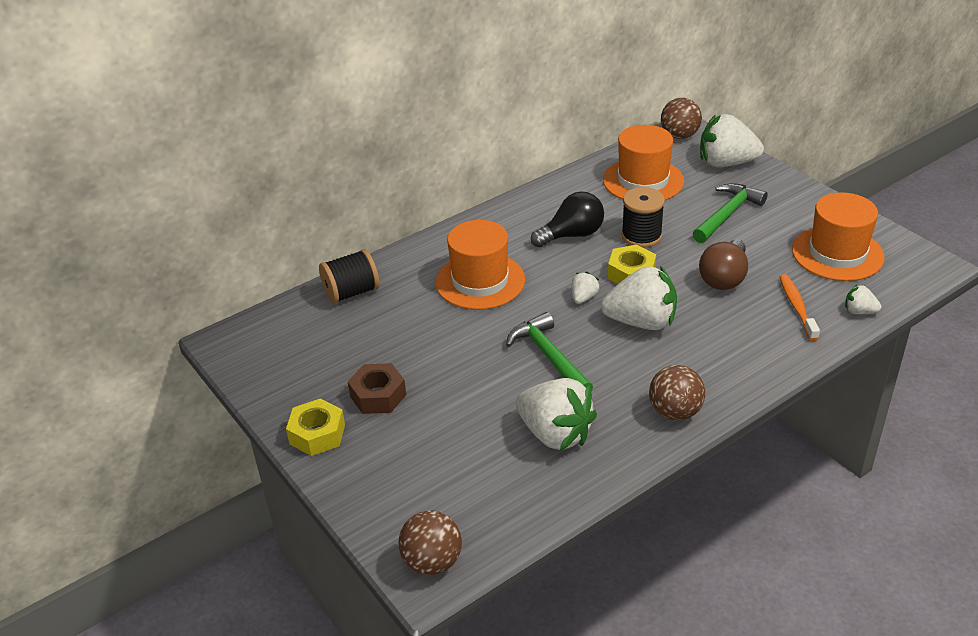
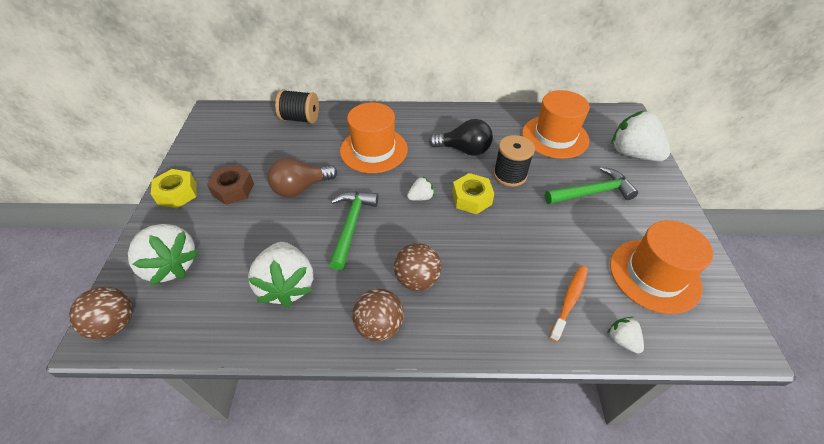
camera: 35 degrees right, 10 degrees up
(641, 322) = (438, 238): white strawberry -> white strawberry (171, 265)
(679, 136) = (617, 118): brown ball -> brown ball (417, 279)
(724, 278) = (535, 240): brown light bulb -> brown light bulb (301, 188)

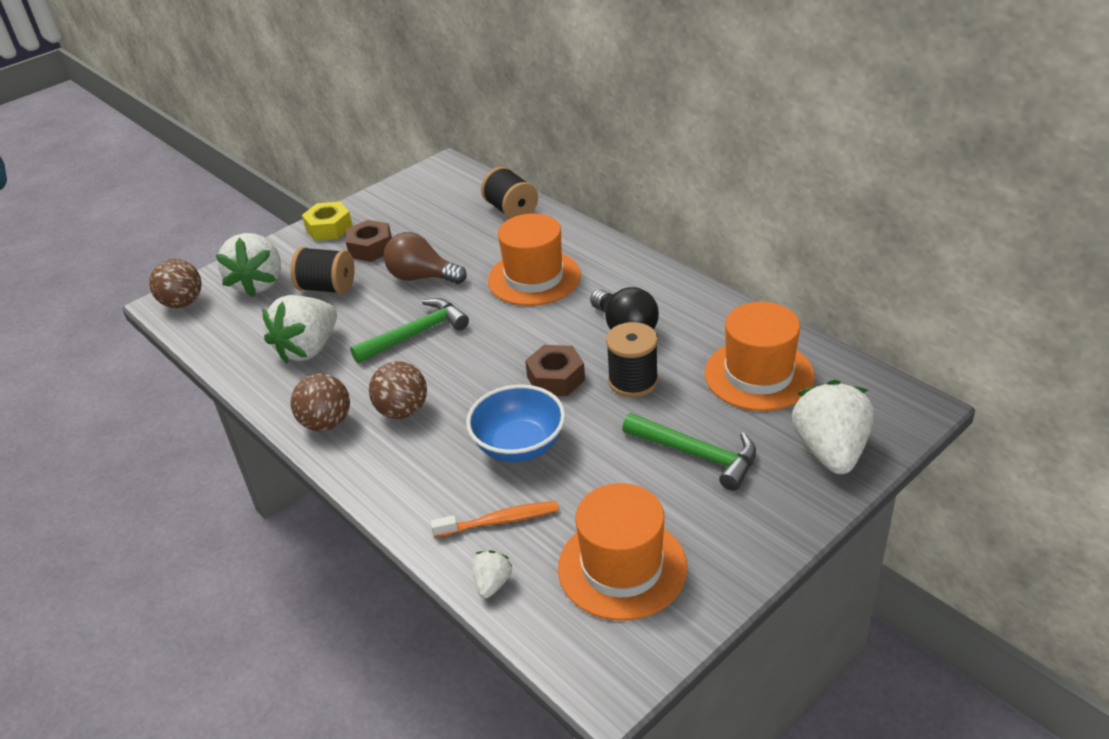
camera: 50 degrees right, 10 degrees down
(238, 234) = (327, 288): none -> black spool
(421, 197) = (510, 347): white strawberry -> none
(471, 198) = (556, 378): yellow nut -> brown nut
(512, 249) = (519, 445): none -> blue bowl

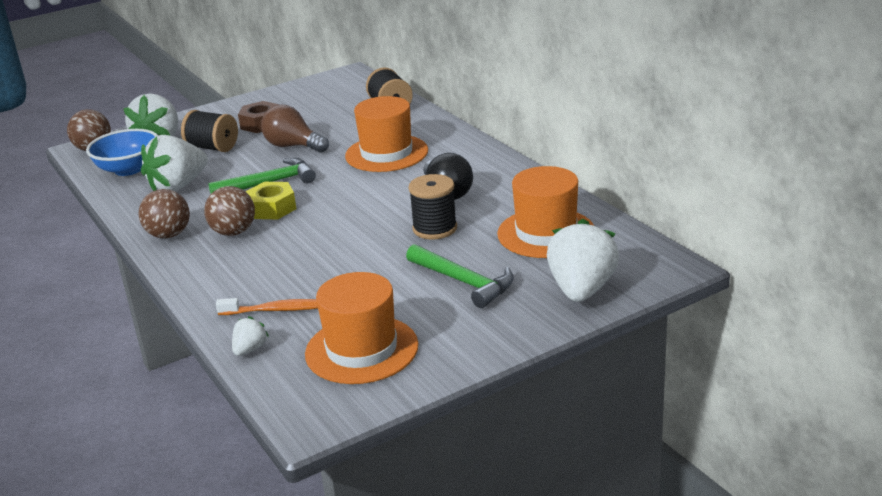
camera: 10 degrees right, 10 degrees down
(329, 228) = (233, 109): yellow nut -> yellow nut (272, 208)
(519, 445) = (317, 263): blue bowl -> blue bowl (128, 169)
(556, 378) = (370, 221): brown nut -> none

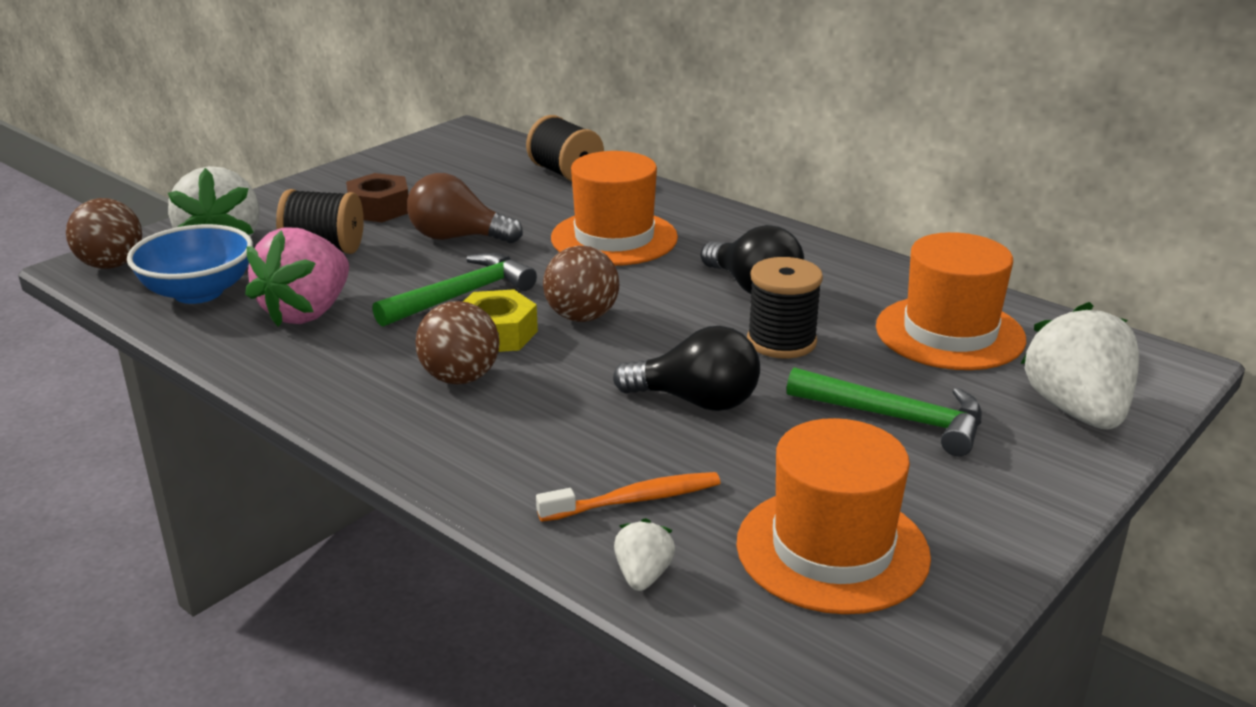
camera: 20 degrees left, 0 degrees up
(169, 235) = (348, 393): brown ball -> brown ball (581, 317)
(178, 186) = (307, 312): white strawberry -> pink strawberry
(354, 259) = (696, 401): none -> black light bulb

